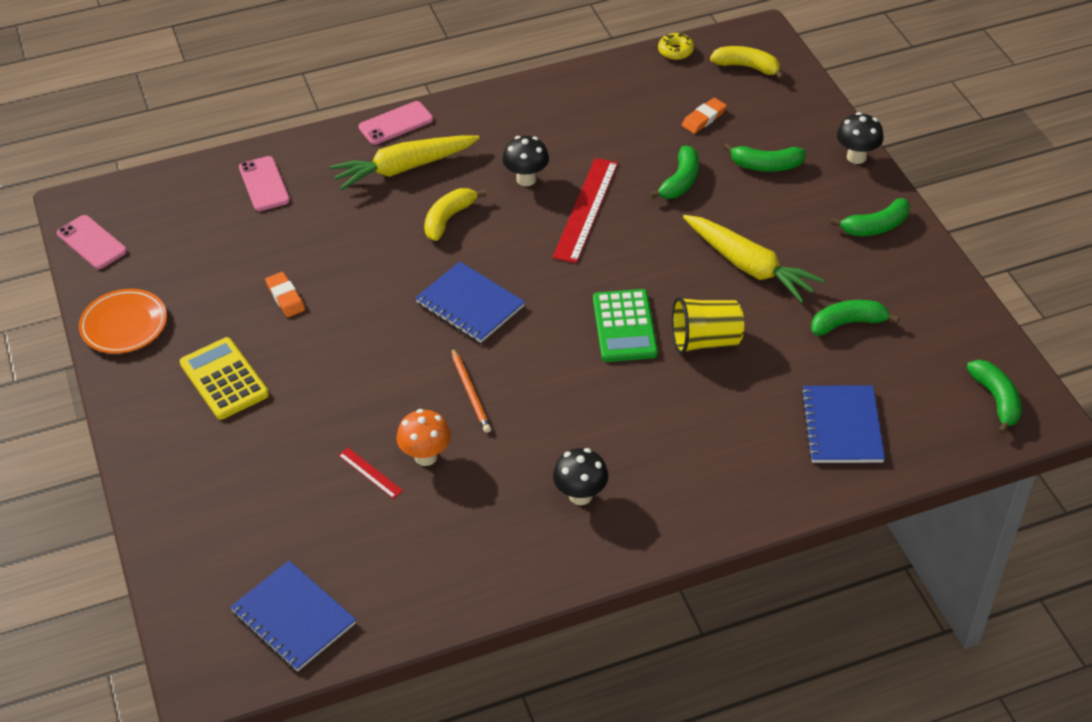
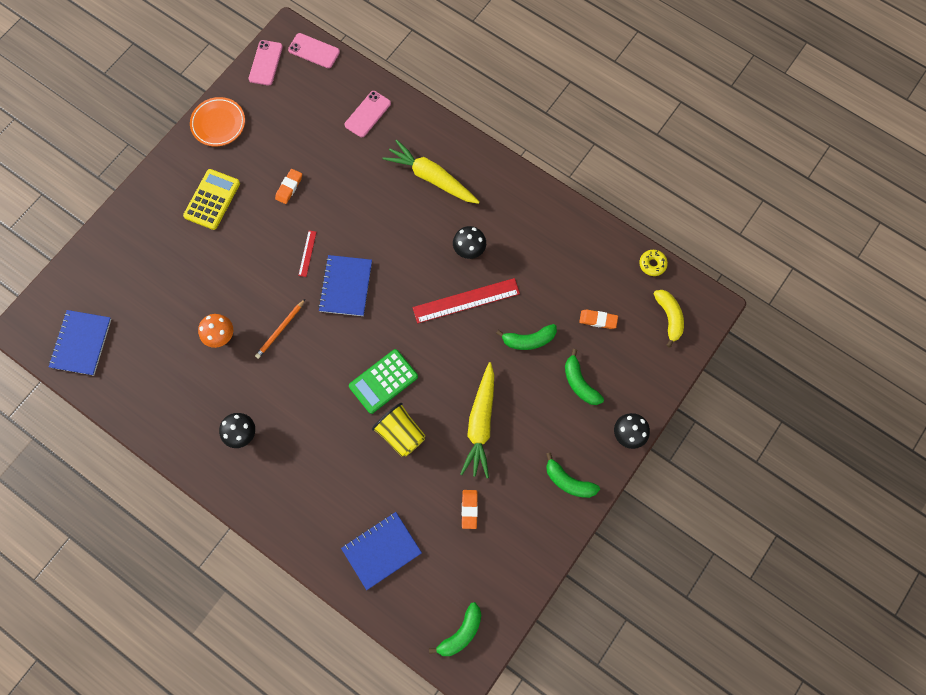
camera: 55 degrees right, 25 degrees up
(370, 473) = (193, 316): red ruler -> red ruler (307, 253)
(396, 123) = (466, 147): pink phone -> pink phone (314, 51)
(448, 219) = (406, 230): yellow banana -> none
(847, 323) = (469, 509): green banana -> orange eraser

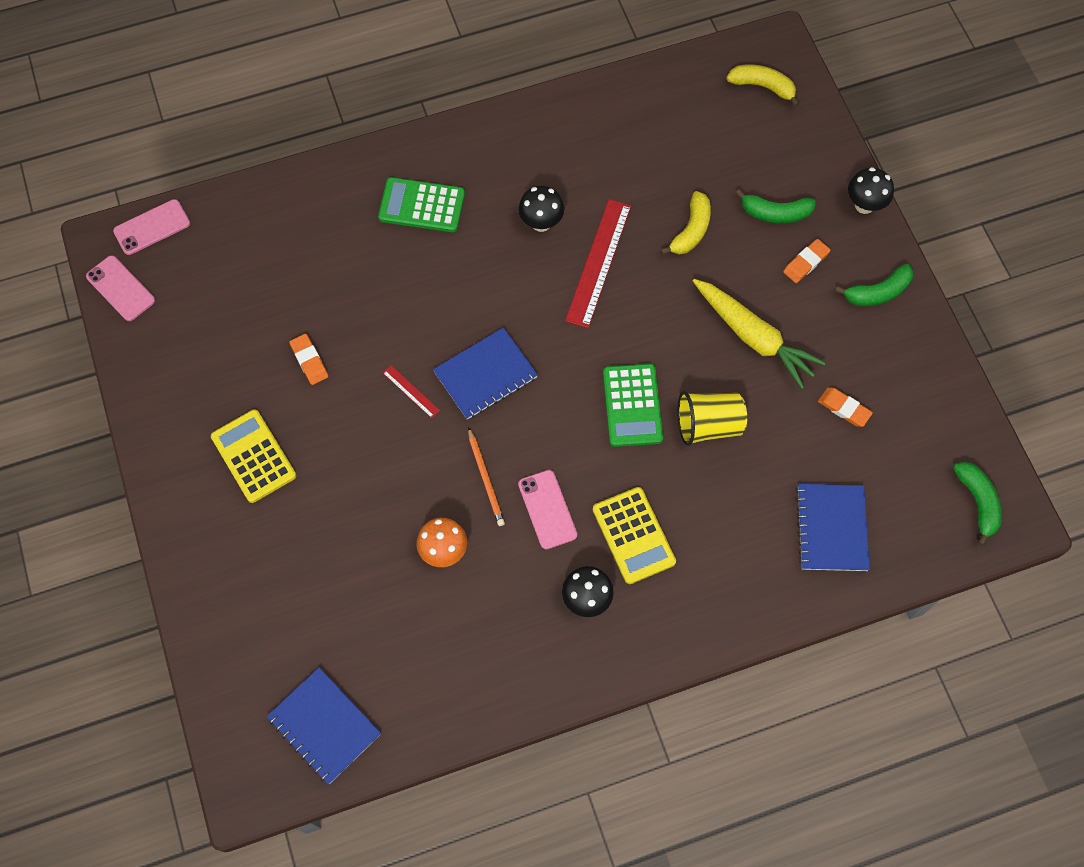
camera: 55 degrees left, 5 degrees down
(218, 123) = (156, 389): orange plate -> none
(299, 435) = (633, 535): none -> yellow calculator
(346, 286) = (485, 375): blue notebook -> blue notebook turned 75 degrees counterclockwise
(367, 114) = (285, 221): pink phone -> pink phone (547, 509)
(431, 178) = (422, 205): yellow carrot -> green calculator
(529, 340) = (691, 230): green banana -> yellow banana
(598, 320) = (717, 152): orange eraser -> orange eraser (806, 263)
(652, 264) = (692, 63): yellow donut -> none

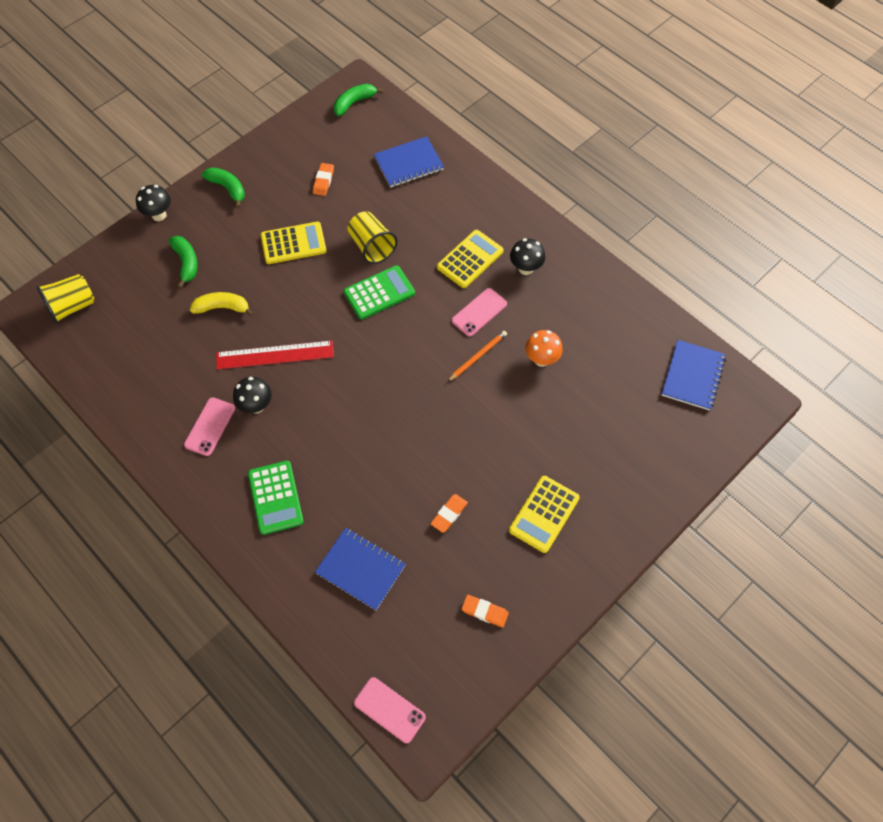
camera: 115 degrees left, 5 degrees down
(120, 288) = (459, 702): pink phone -> pink phone (210, 426)
(411, 391) = (438, 432): red ruler -> none
(485, 375) = (400, 389): blue notebook -> blue notebook (361, 569)
(753, 337) = (293, 243): yellow carrot -> yellow calculator
(762, 86) = (72, 307): yellow banana -> yellow cup
(806, 263) = (221, 233): orange eraser -> orange eraser (484, 612)

